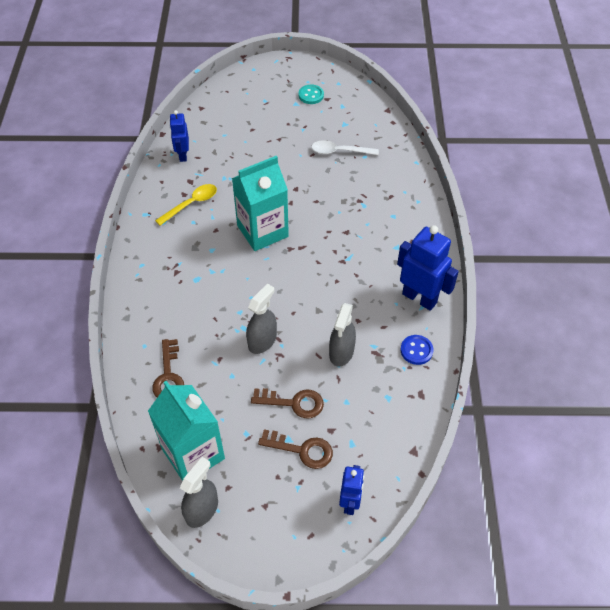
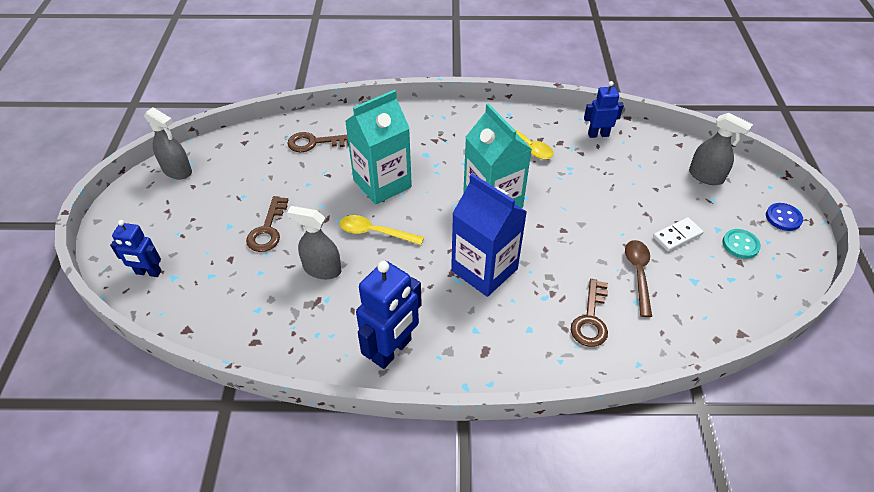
camera: 90 degrees right, 5 degrees down
(193, 453) = (232, 162): turquoise carton -> turquoise carton (382, 183)
(262, 341) = (345, 205): grey spray bottle -> grey spray bottle (706, 176)
(298, 315) = (375, 232): none -> yellow spoon
(302, 125) = (677, 236): none -> white domino
(302, 450) = (214, 236): brown key -> brown key (591, 319)
(338, 239) = (484, 270): none -> blue carton
(339, 151) = (638, 274): white spoon -> brown spoon
(416, 350) = (314, 341): blue button -> blue button (783, 218)

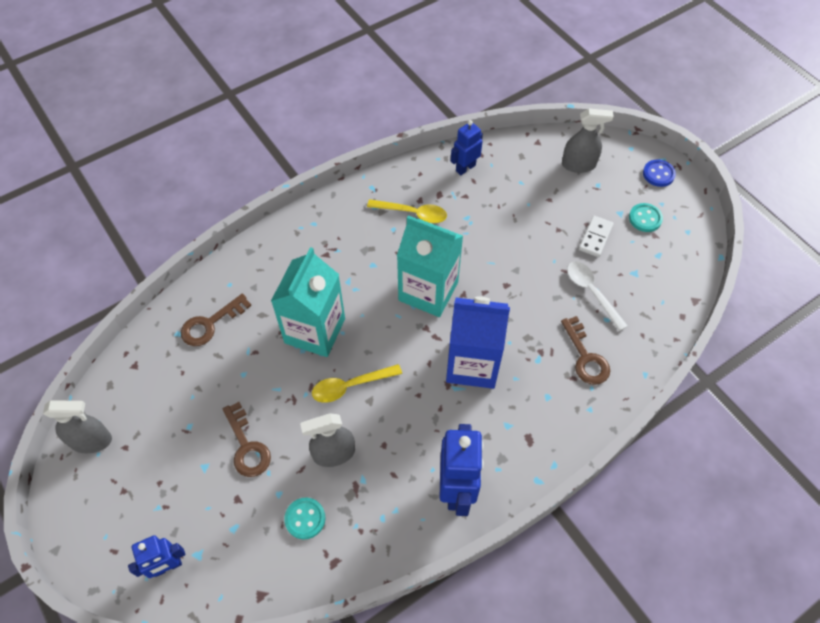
camera: 35 degrees left, 10 degrees up
(262, 299) = (305, 519): none -> turquoise button
(638, 274) = (591, 292): brown spoon -> white spoon

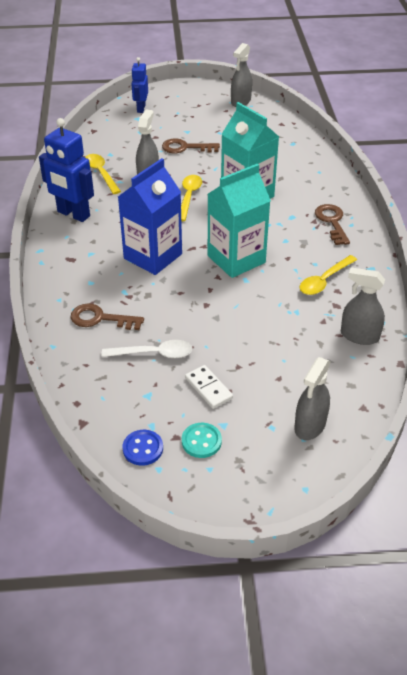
camera: 120 degrees right, 15 degrees down
(210, 324) = (290, 156): brown key -> brown key (332, 222)
(305, 519) = (119, 155): turquoise button -> none
(359, 513) = (101, 173): none -> yellow spoon
(465, 168) = (359, 336): blue robot -> grey spray bottle
(658, 174) = (251, 491): blue button -> blue button (143, 448)

